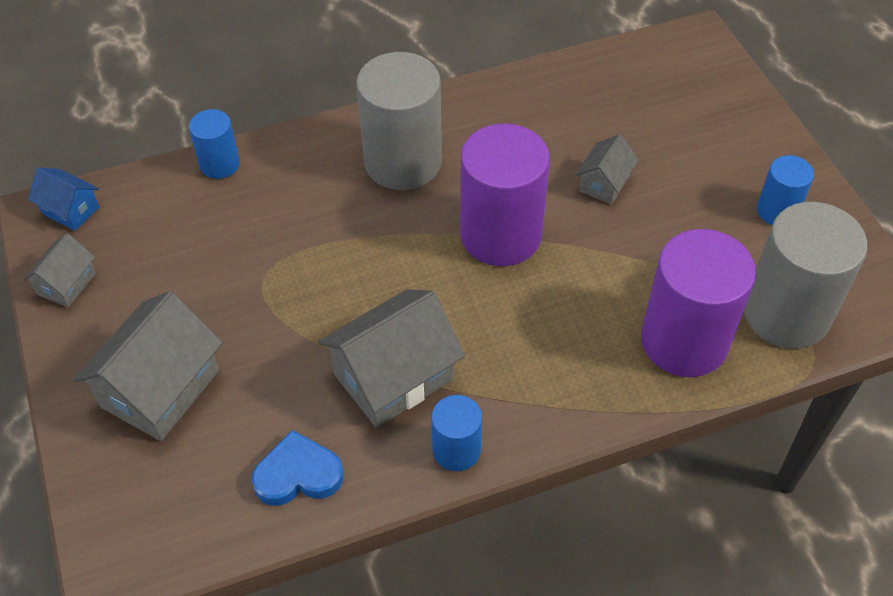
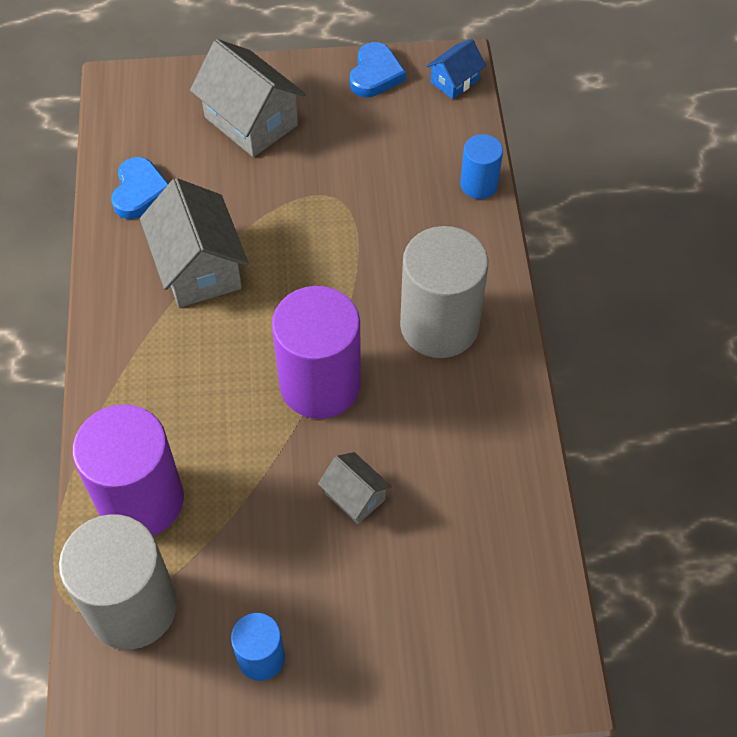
camera: 105 degrees right, 5 degrees up
(66, 284) = (375, 74): grey house -> blue heart
(456, 450) = (113, 295): blue cylinder -> none

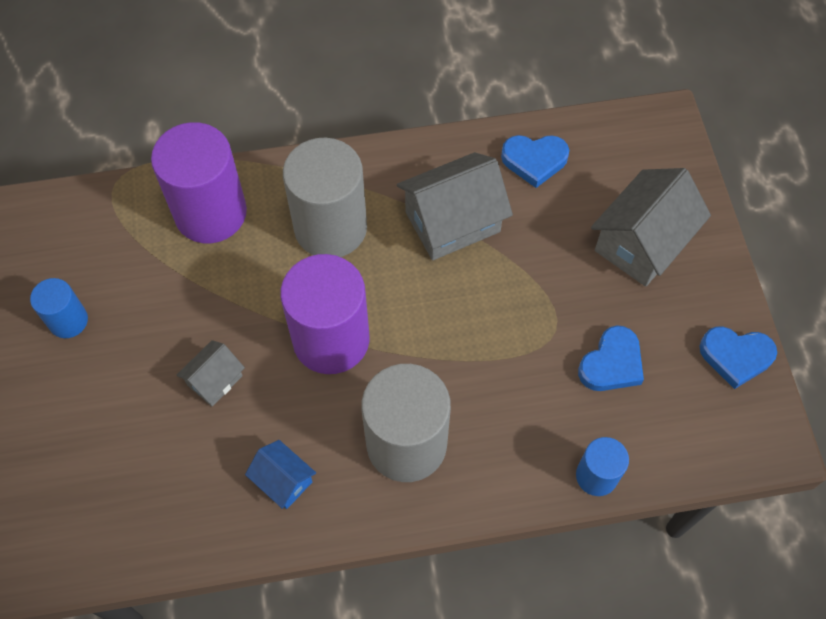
camera: 85 degrees right, 5 degrees up
(132, 606) = (116, 221): grey cylinder -> grey cylinder (330, 227)
(372, 160) = (611, 363): none -> blue heart
(454, 81) = (746, 442): blue house -> blue house (283, 481)

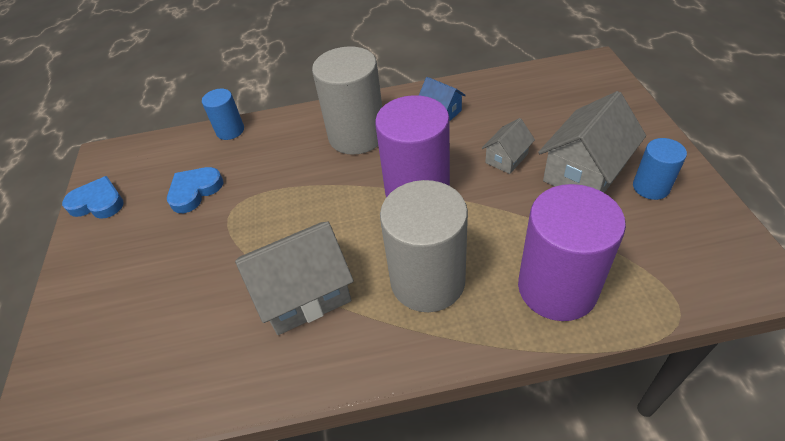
camera: 175 degrees left, 15 degrees down
(534, 161) = (203, 368): blue heart -> none
(642, 243) = (128, 285): grey house -> grey house (584, 172)

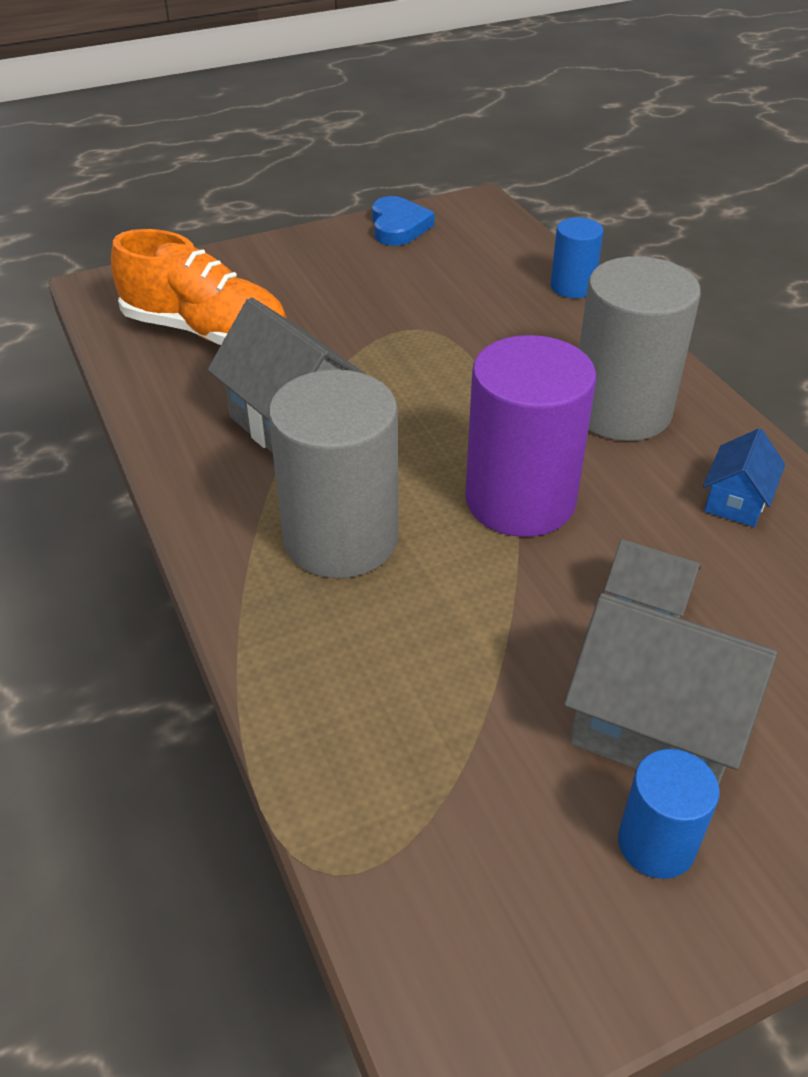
camera: 70 degrees right, 5 degrees down
(157, 344) = (206, 332): none -> orange shoe
(195, 191) = (442, 291): blue heart -> none
(557, 288) = (358, 693): purple cylinder -> none

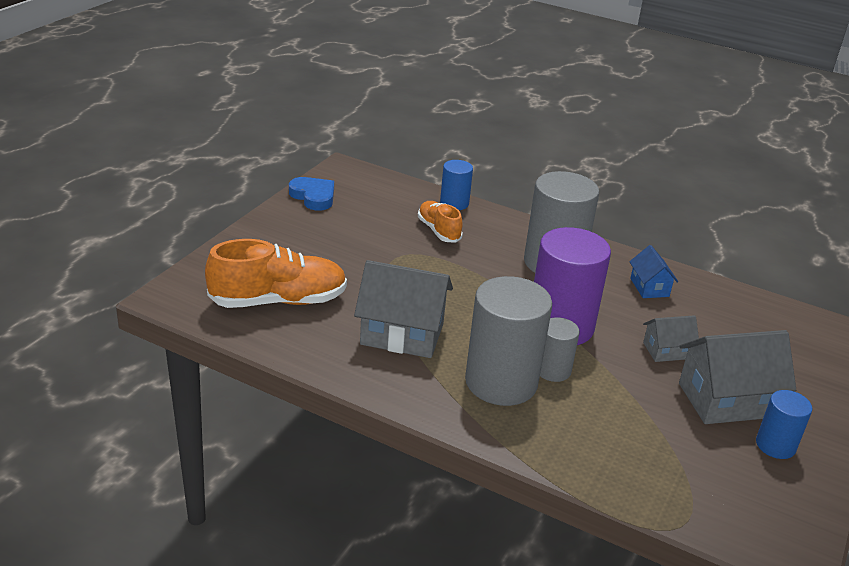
camera: 40 degrees left, 10 degrees down
(432, 554) = (552, 370): none -> grey cylinder
(506, 314) = (438, 231): none -> orange shoe

